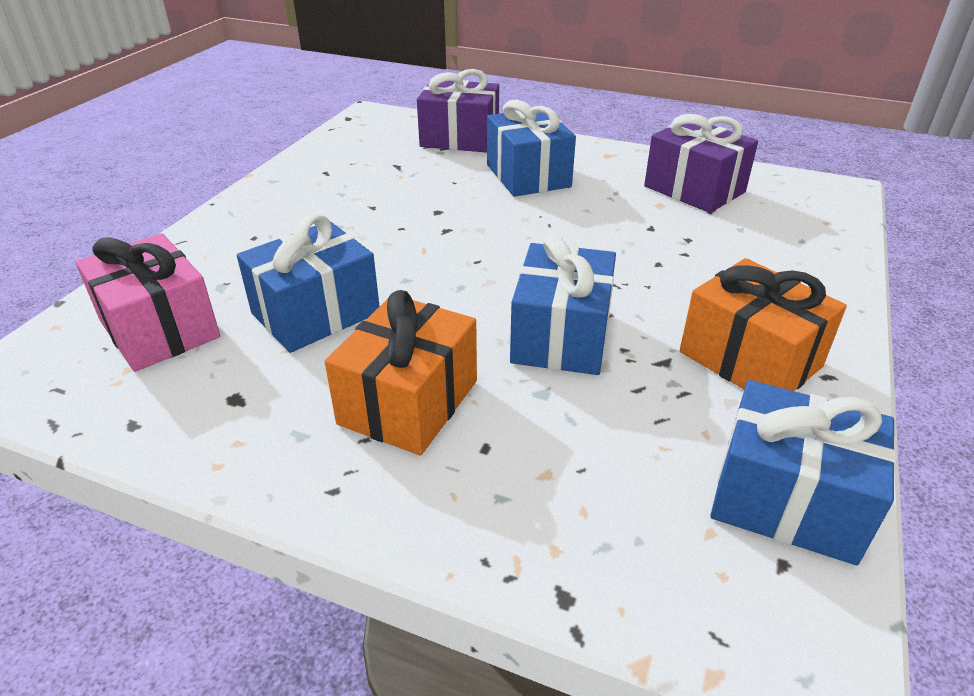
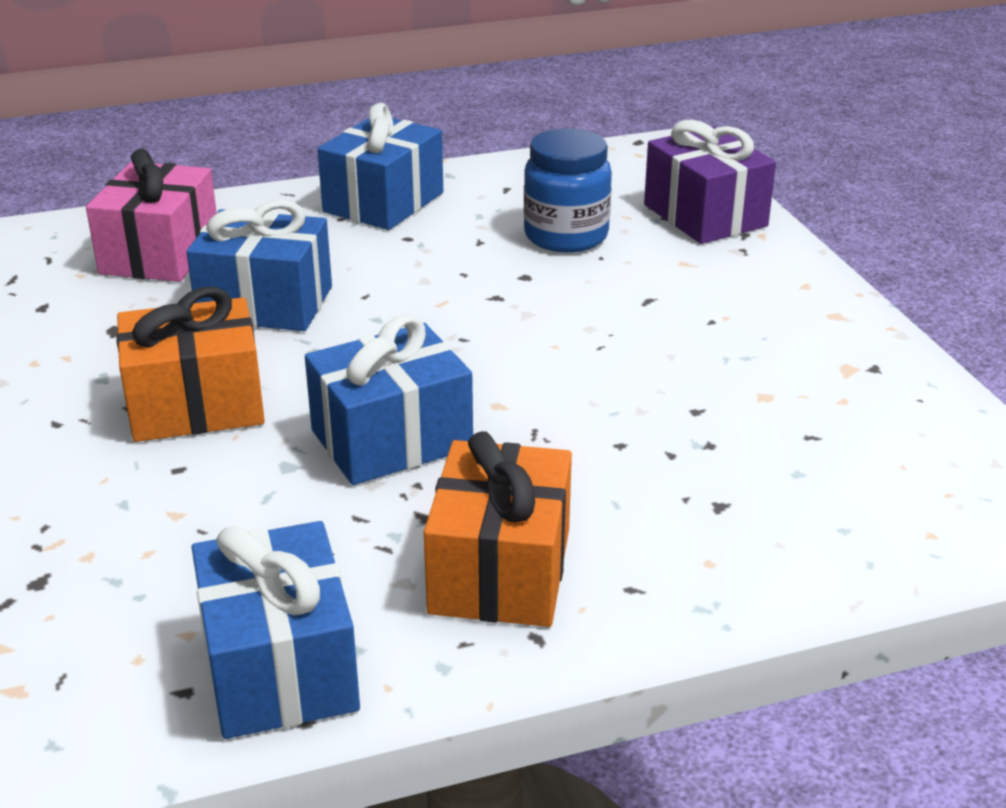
camera: 50 degrees right, 5 degrees down
(414, 180) = (566, 236): none -> blue jar
(528, 176) = (688, 289): blue gift -> blue gift (383, 202)
(694, 189) = (848, 405): purple gift -> none

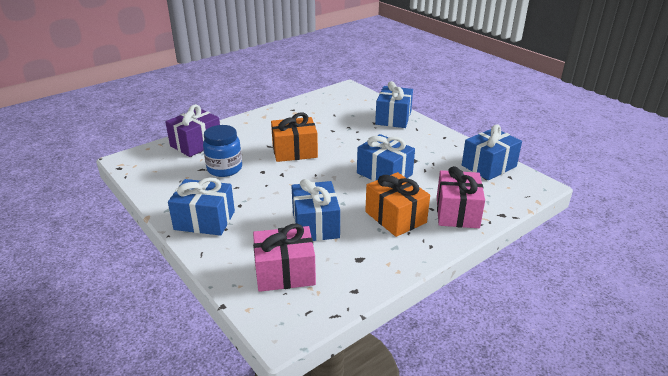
camera: 110 degrees left, 0 degrees up
(124, 504) = (457, 212): none -> pink gift
(500, 571) = (426, 145): orange gift -> orange gift (294, 151)
(741, 557) = (393, 118): none -> blue gift

